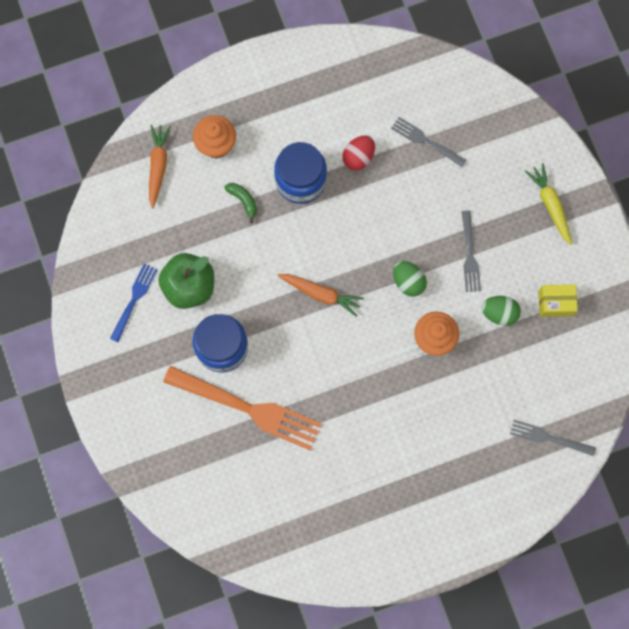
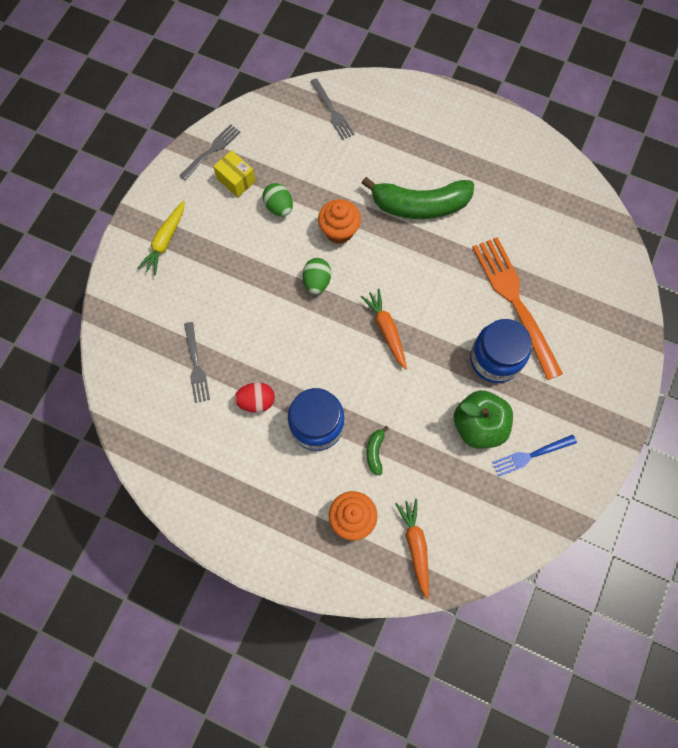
camera: 135 degrees left, 5 degrees down
(158, 166) = (415, 546): orange carrot -> orange carrot turned 120 degrees clockwise
(396, 421) = (420, 205): none -> green banana
(469, 255) = (256, 260): grey fork -> grey fork (212, 150)

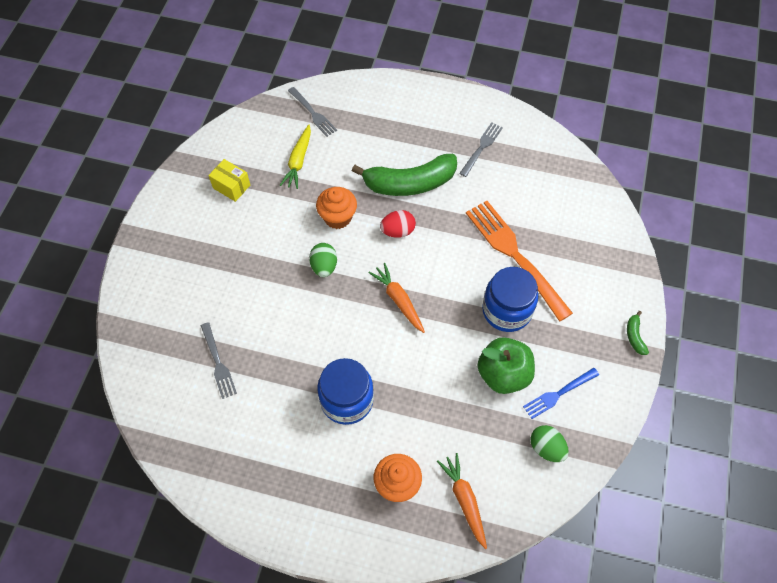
camera: 10 degrees left, 10 degrees down
(165, 241) = (170, 252): yellow carrot -> yellow carrot (298, 161)
(212, 150) = (204, 163): grey fork -> grey fork (481, 147)
(256, 401) = (283, 387): red egg -> red egg (398, 231)
(279, 207) = (276, 204): green egg -> green egg (546, 448)
(375, 452) = (408, 416): green banana -> green banana (634, 336)

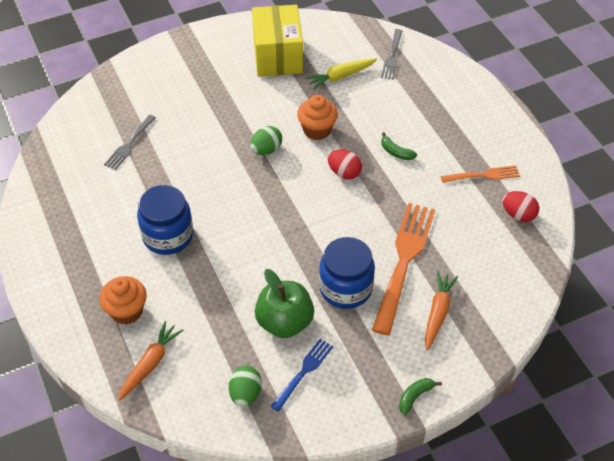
camera: 50 degrees right, 10 degrees down
(231, 186) = (277, 56): yellow box -> yellow box, size x1.96
(398, 300) = (283, 212): orange carrot -> orange carrot (437, 313)
(409, 183) = (396, 152): green banana -> green banana, size x0.41
(481, 147) = (483, 175): grey fork -> orange fork
(534, 155) = (518, 215): none -> red egg
(558, 394) = (303, 372): blue fork -> blue fork turned 105 degrees clockwise

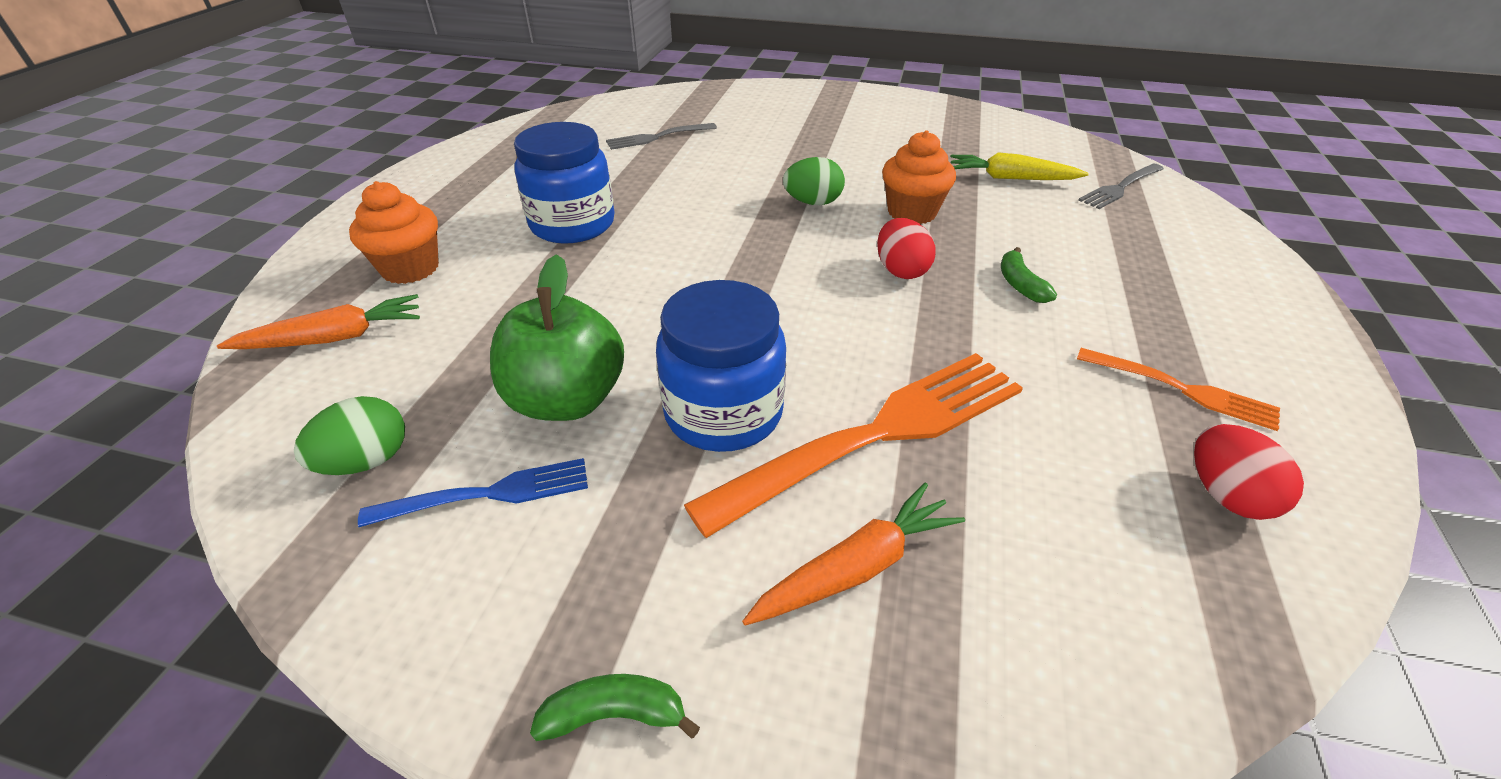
camera: 40 degrees right, 10 degrees down
(277, 56) = (938, 134): yellow box -> none

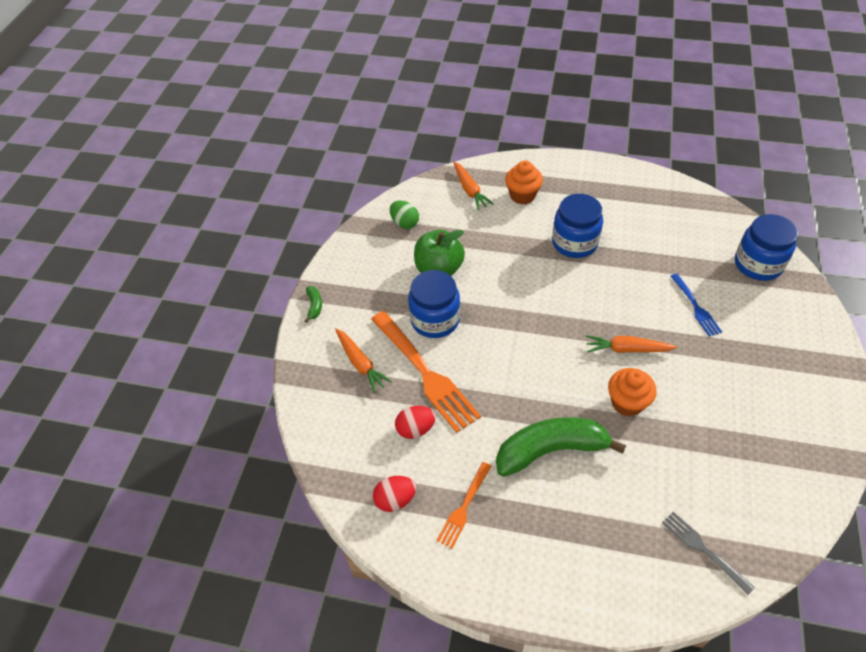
camera: 90 degrees right, 10 degrees up
(488, 494) = (391, 258): blue fork -> blue fork (695, 307)
(657, 137) = (698, 261): grey fork -> none
(676, 106) = (758, 264): none -> blue jar
(813, 202) = (627, 349): green egg -> orange carrot
(900, 270) = (555, 391): red egg -> red egg (415, 429)
(1010, 178) = (697, 472): yellow carrot -> none
(1020, 284) = (551, 450): green banana -> green banana, size x2.45

